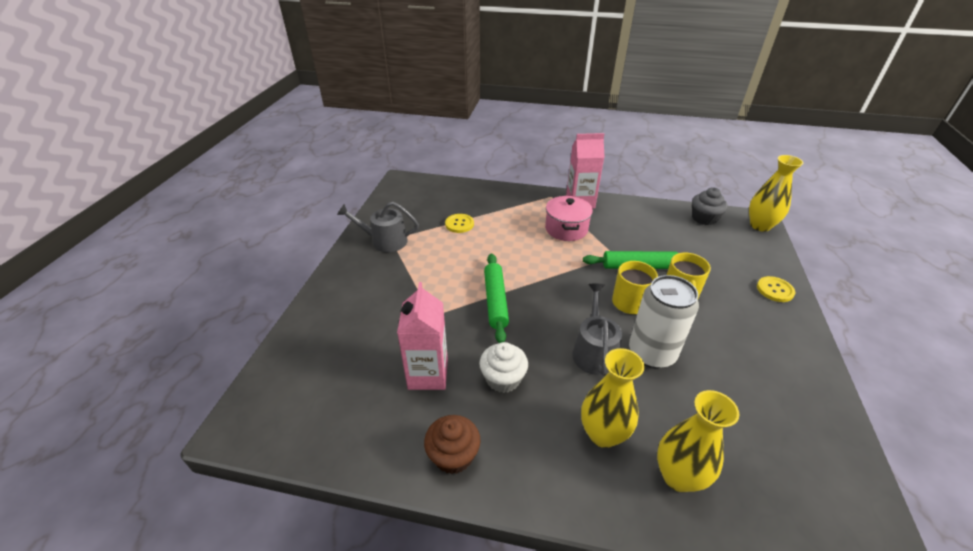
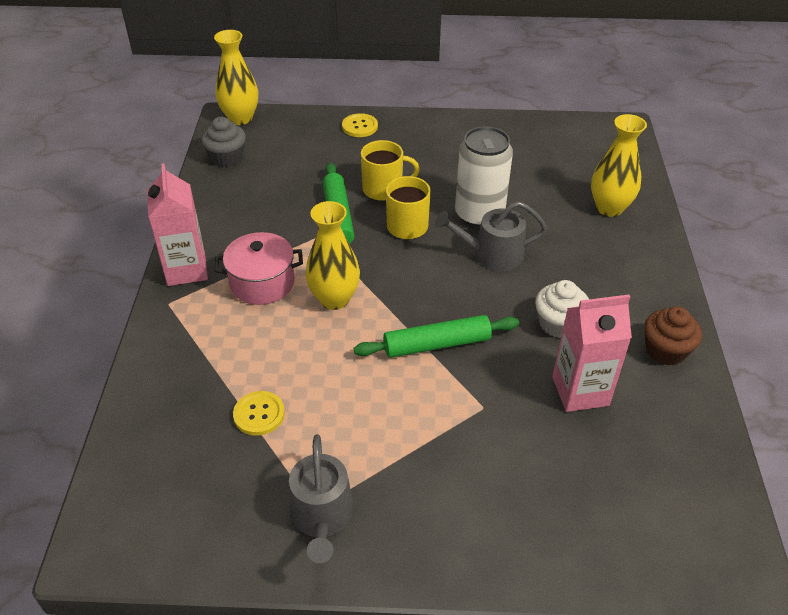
camera: 100 degrees left, 5 degrees up
(603, 434) = (591, 249): yellow vase -> yellow vase (334, 299)

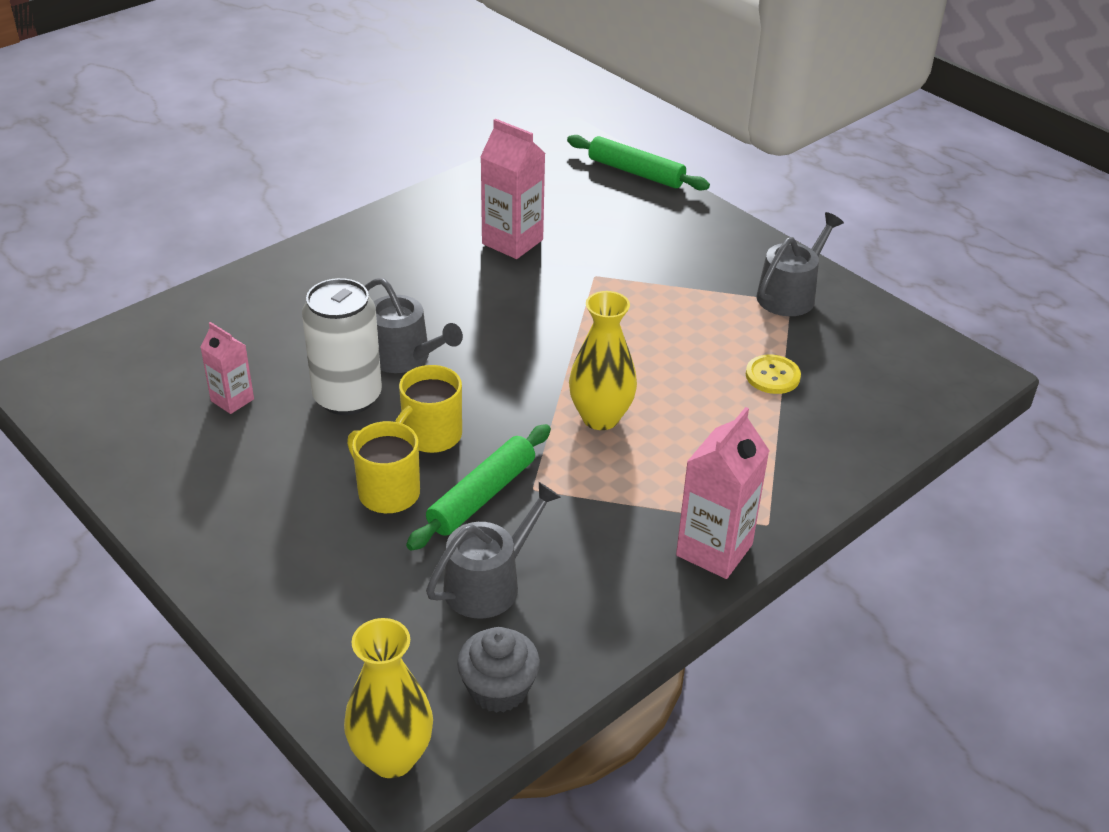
camera: 135 degrees left, 5 degrees down
(262, 283) = (650, 479): pink pot -> none
(281, 186) = (489, 583): none -> grey watering can
(360, 126) = (271, 604): yellow button -> none
(437, 344) = (565, 329): green rolling pin -> green rolling pin (635, 172)
(525, 176) = (232, 400): none -> pink carton
(558, 323) = (450, 281): white cupcake -> none
(609, 208) = (231, 320): yellow vase -> none
(665, 350) = (410, 222): brown cupcake -> none

